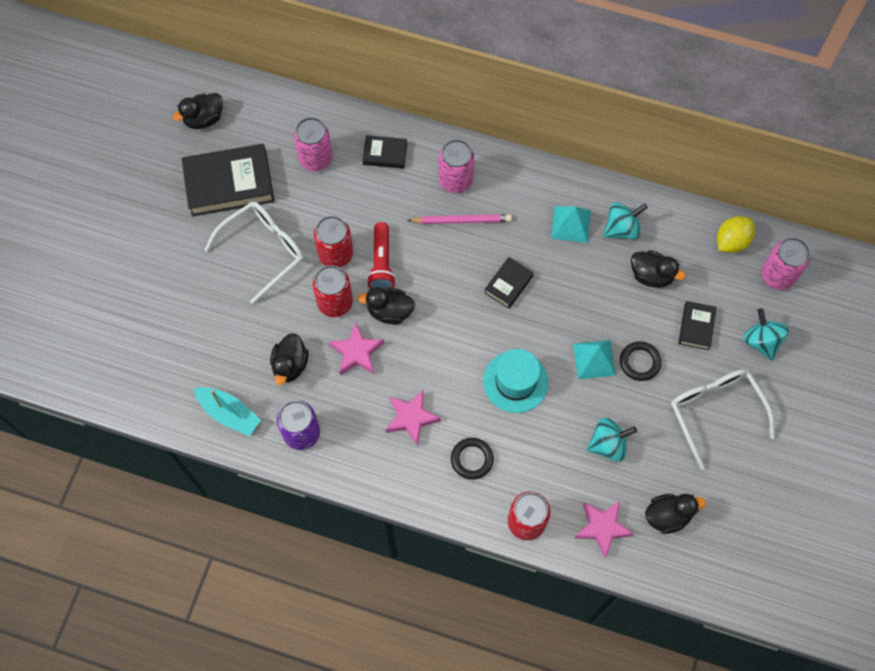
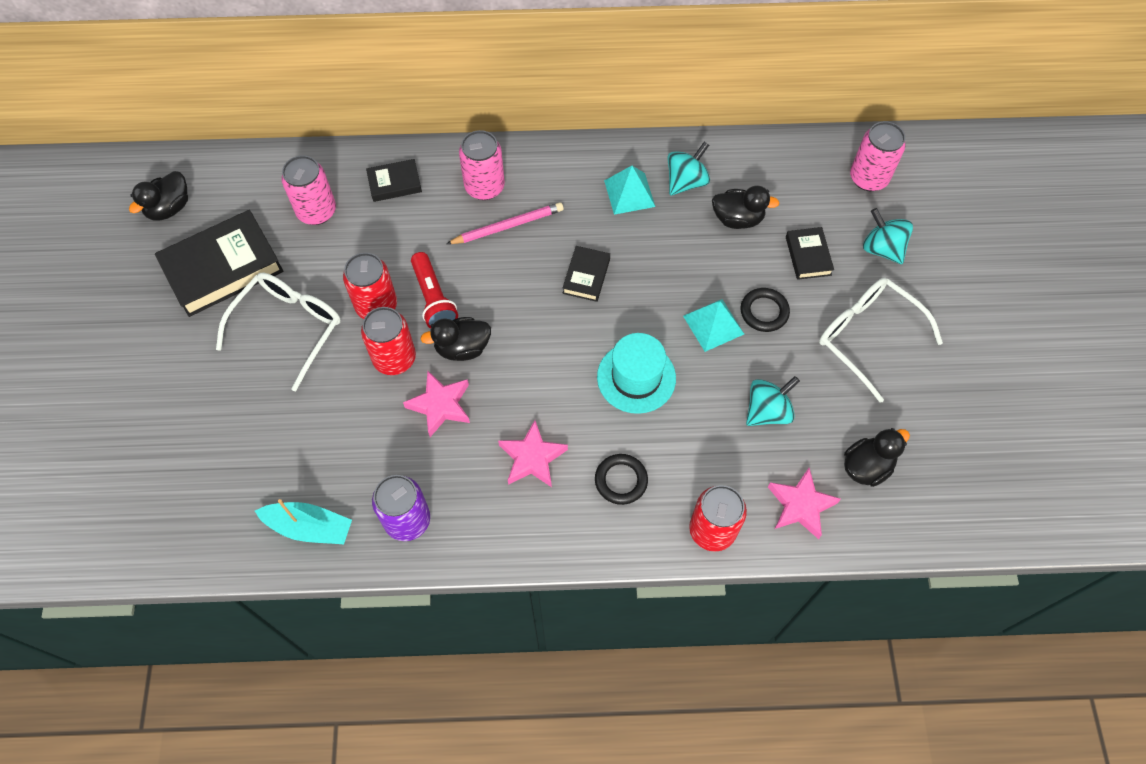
camera: 20 degrees left, 5 degrees down
(290, 365) = (365, 446): black duck -> none
(731, 241) = (806, 159): yellow lemon -> none

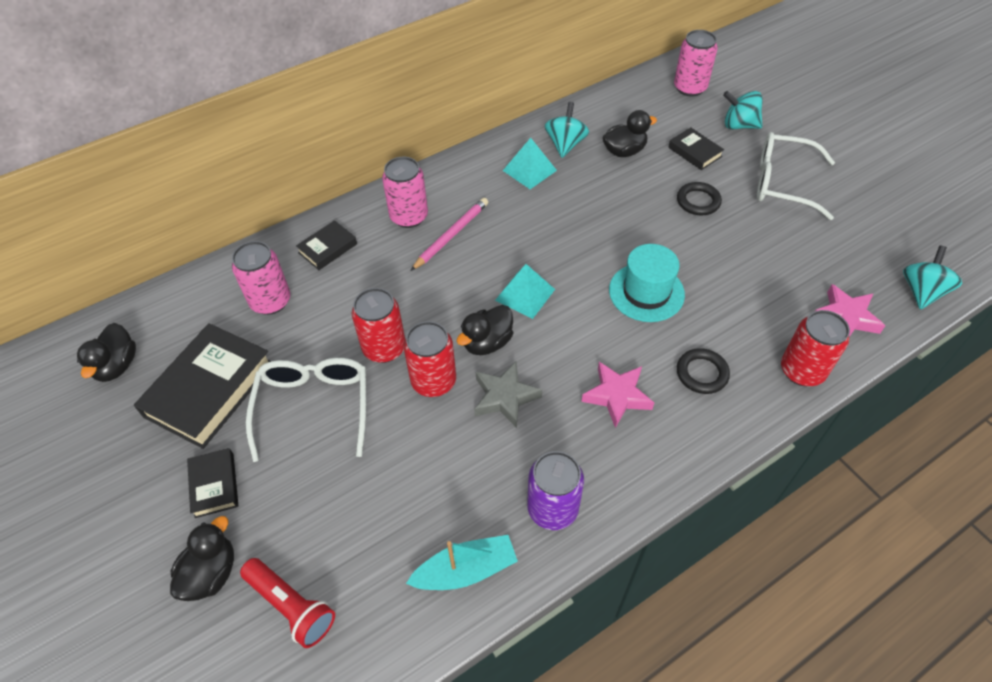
camera: 30 degrees left, 10 degrees down
(433, 299) = (431, 318): red flashlight -> red flashlight (291, 606)
(440, 405) = (505, 397): pink star -> grey star
(586, 276) = (545, 241): black book -> black book (214, 485)
(713, 324) = (670, 227): turquoise pyramid -> turquoise pyramid (525, 294)
(767, 411) = (762, 265): turquoise spinning top -> turquoise spinning top (921, 291)
(866, 466) = (863, 266): black duck -> black duck (211, 573)

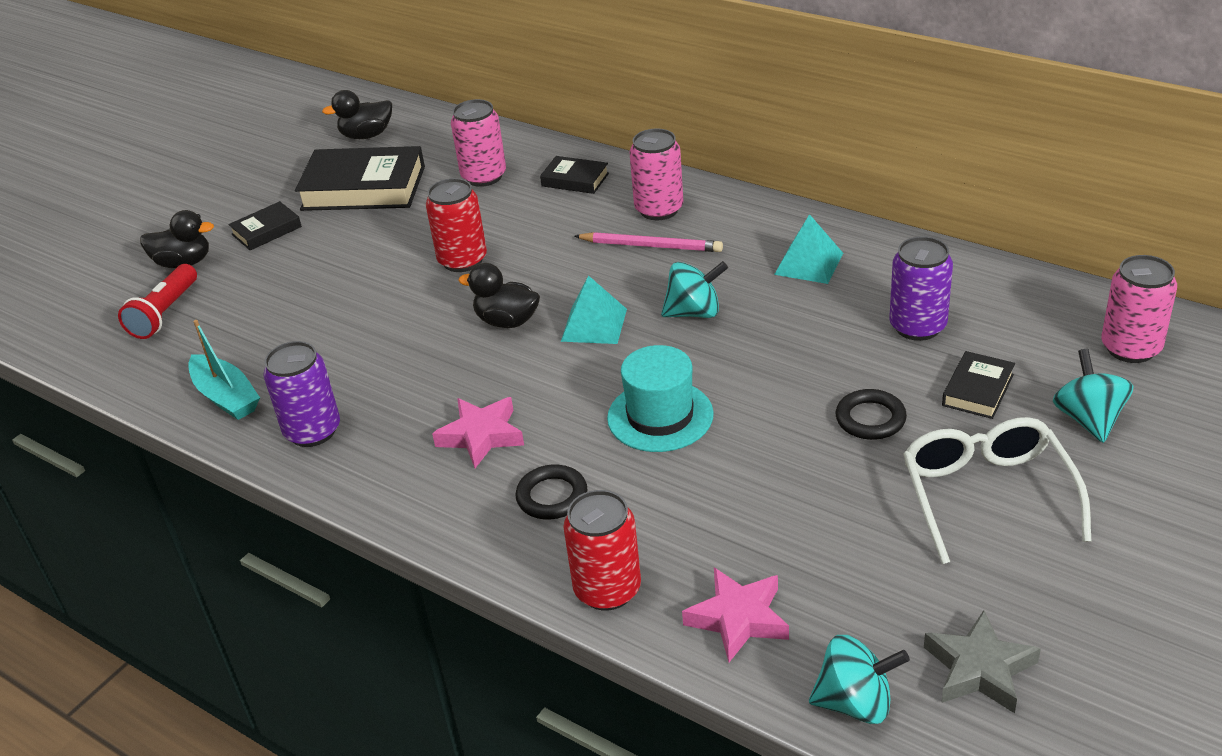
camera: 70 degrees right, 15 degrees down
(314, 406) = (371, 247): white glasses -> none
(433, 381) = (436, 304): red can -> none
(505, 397) = (439, 356): grey star -> grey star (979, 669)
(565, 144) = (885, 275): turquoise spinning top -> turquoise spinning top (694, 312)
(624, 151) = (917, 326): black duck -> purple can

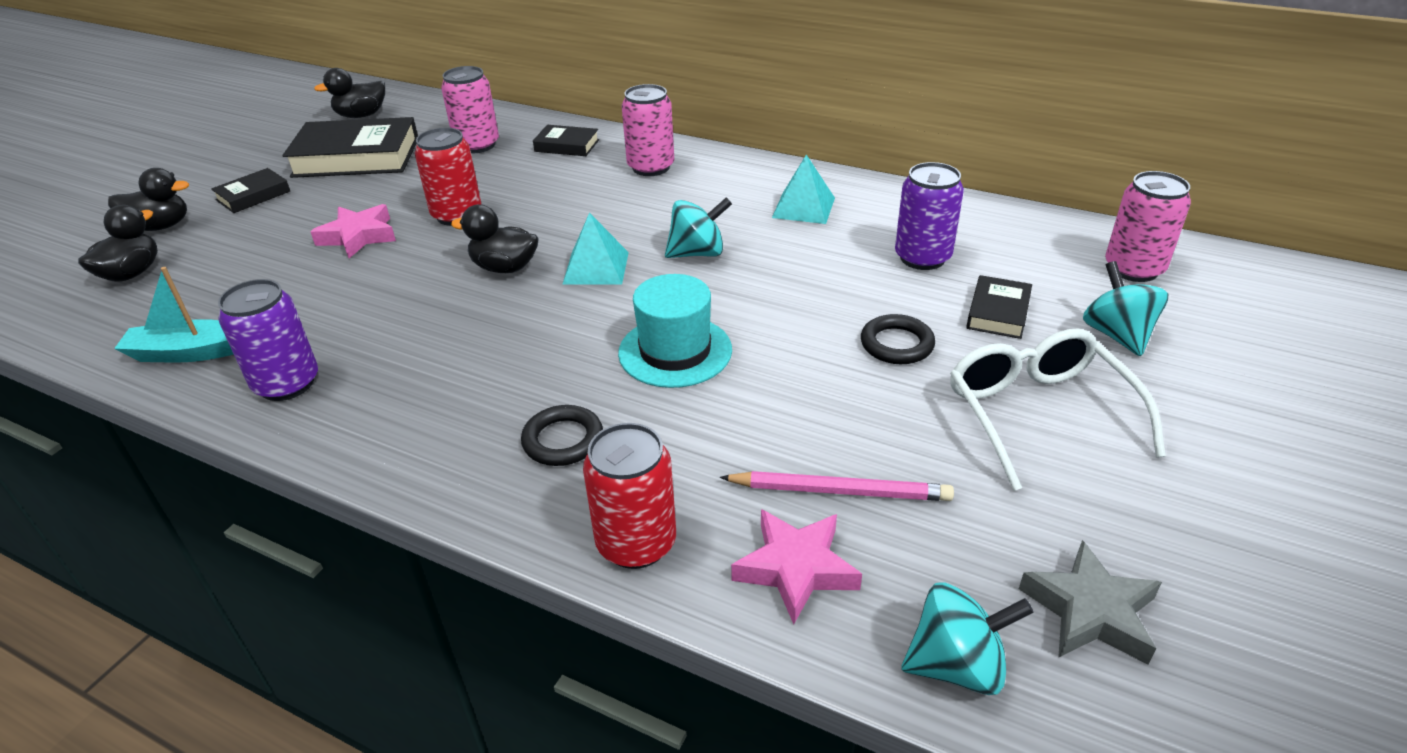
camera: 10 degrees left, 0 degrees up
(164, 313) = (132, 273): red flashlight -> black duck
(226, 397) = (190, 353): turquoise boat -> turquoise boat turned 135 degrees clockwise
(481, 436) = (480, 380): pink star -> pink star (358, 236)
(650, 246) = (646, 197): pink pencil -> pink pencil (839, 491)

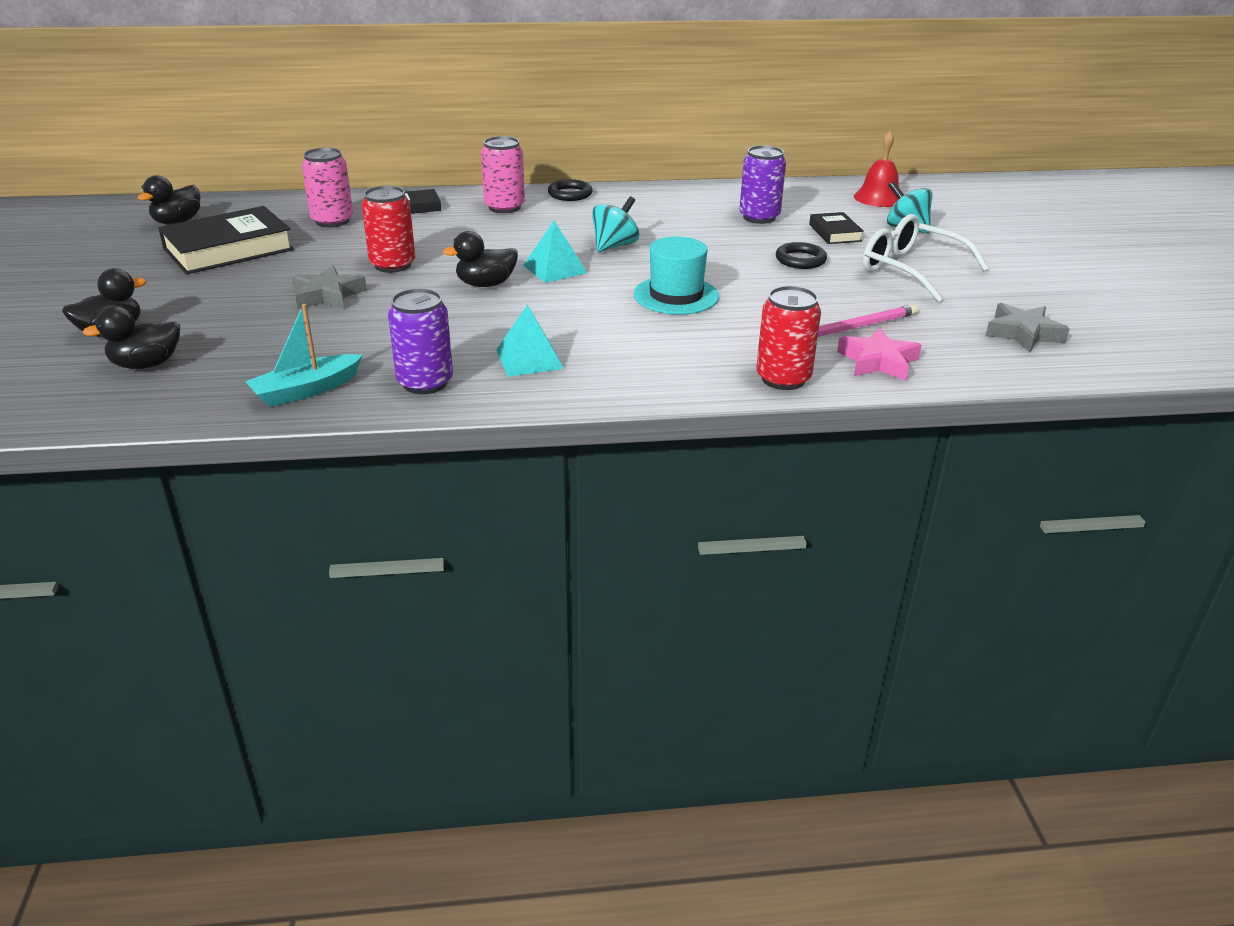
camera: 35 degrees left, 5 degrees down
(132, 273) = (146, 364): black duck -> black duck turned 105 degrees counterclockwise
(253, 195) = (170, 293): black book -> none
(358, 236) = (327, 295): pink star -> grey star
(563, 440) = (671, 352): black ring -> black ring (570, 194)
(803, 207) = (649, 208): turquoise pyramid -> turquoise pyramid (529, 359)
(957, 665) = (994, 369): turquoise spinning top -> none
(1133, 269) = (878, 198): pink can -> red bell

